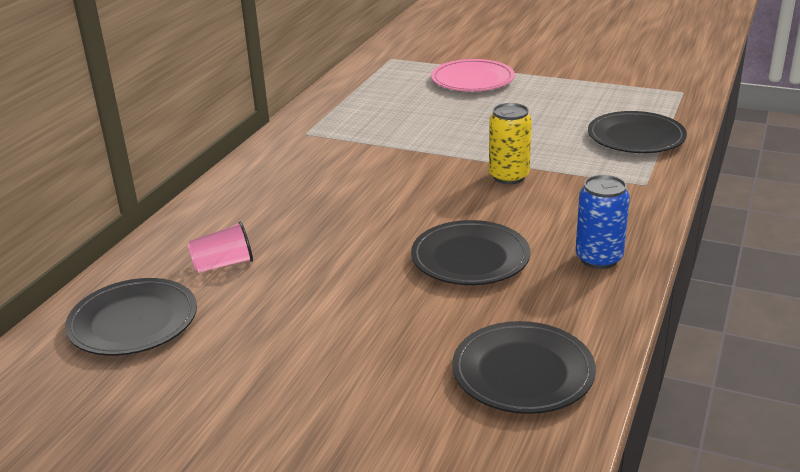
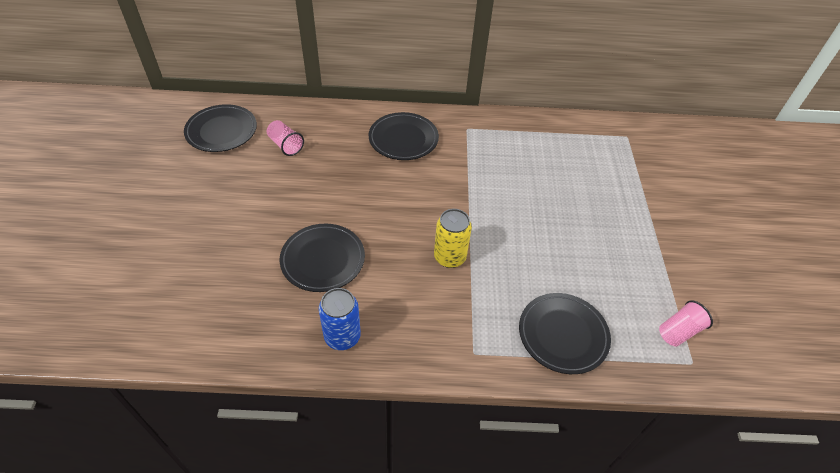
camera: 65 degrees right, 20 degrees up
(472, 80) = (616, 197): pink plate -> none
(523, 372) = (195, 315): black plate -> black plate (403, 139)
(648, 89) = (679, 331): none -> pink cup

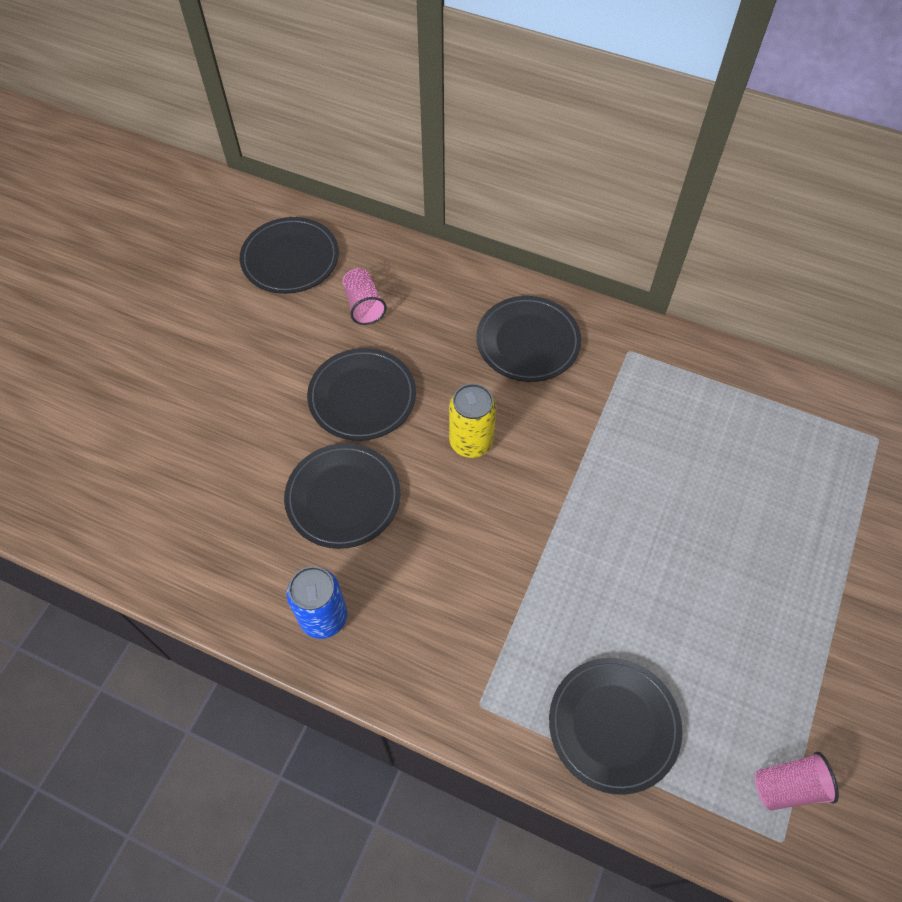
camera: 25 degrees right, 10 degrees up
(309, 197) = (362, 397): none -> black plate
(449, 257) = (510, 552): yellow can -> yellow can (471, 442)

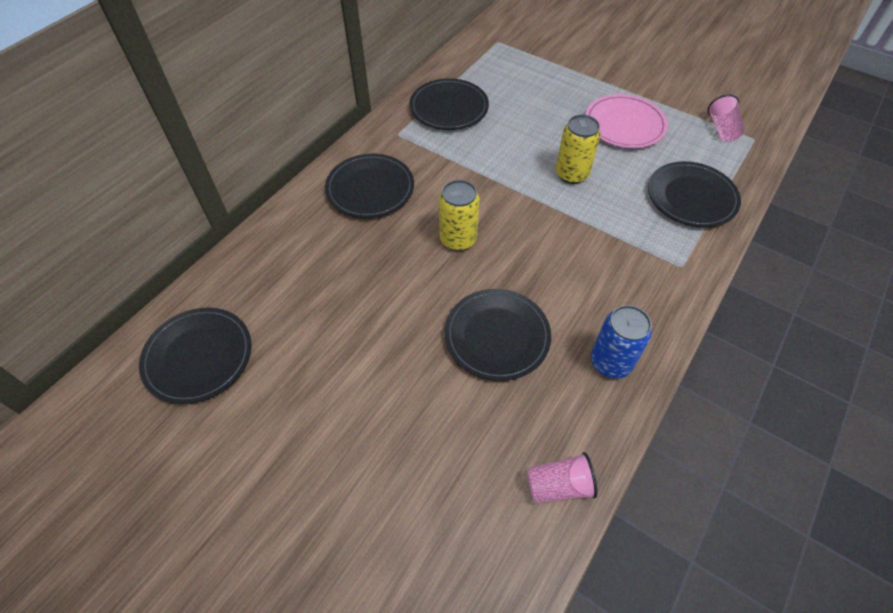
camera: 80 degrees left, 5 degrees down
(362, 397) = (393, 310): black plate -> black plate (449, 108)
(363, 305) = (287, 298): pink cup -> pink cup (559, 486)
(615, 560) = (571, 174): none -> yellow can
(745, 629) = (624, 125): none -> pink plate

